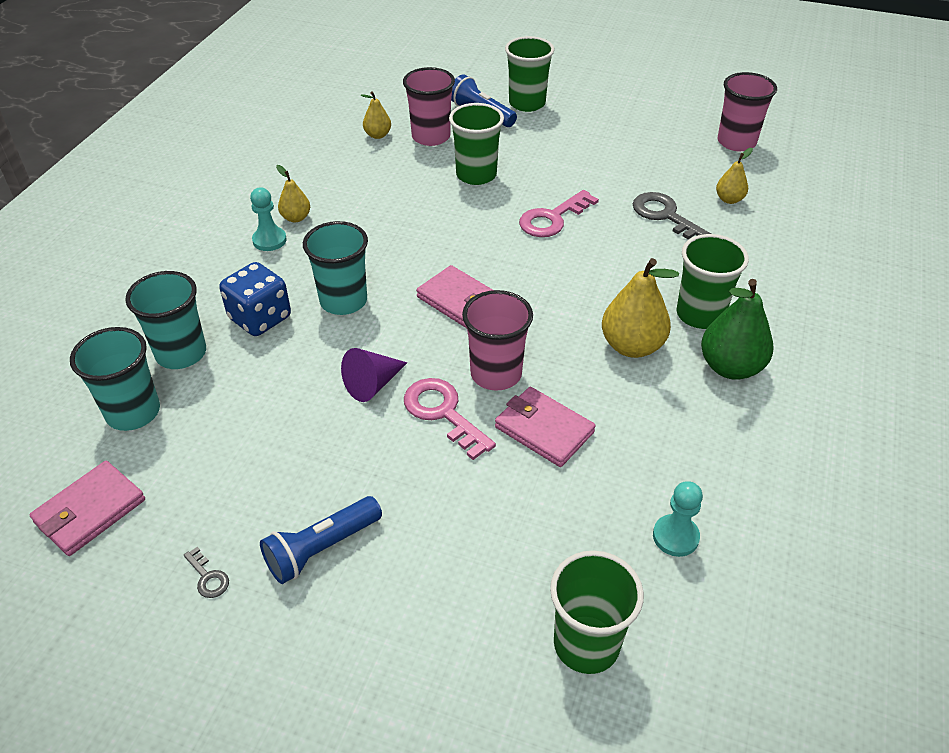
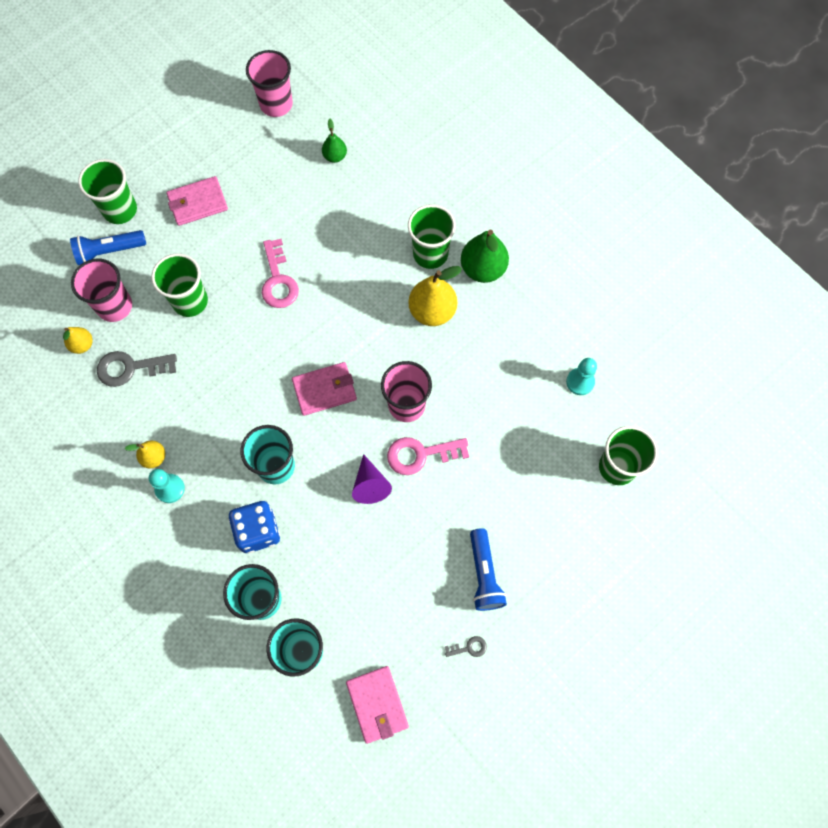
camera: 60 degrees left, 25 degrees up
(544, 429) = (468, 404): pink wallet -> pink wallet (197, 203)
(665, 216) = (325, 208): grey key -> grey key (130, 368)
(729, 199) = (335, 156): yellow pear -> green pear

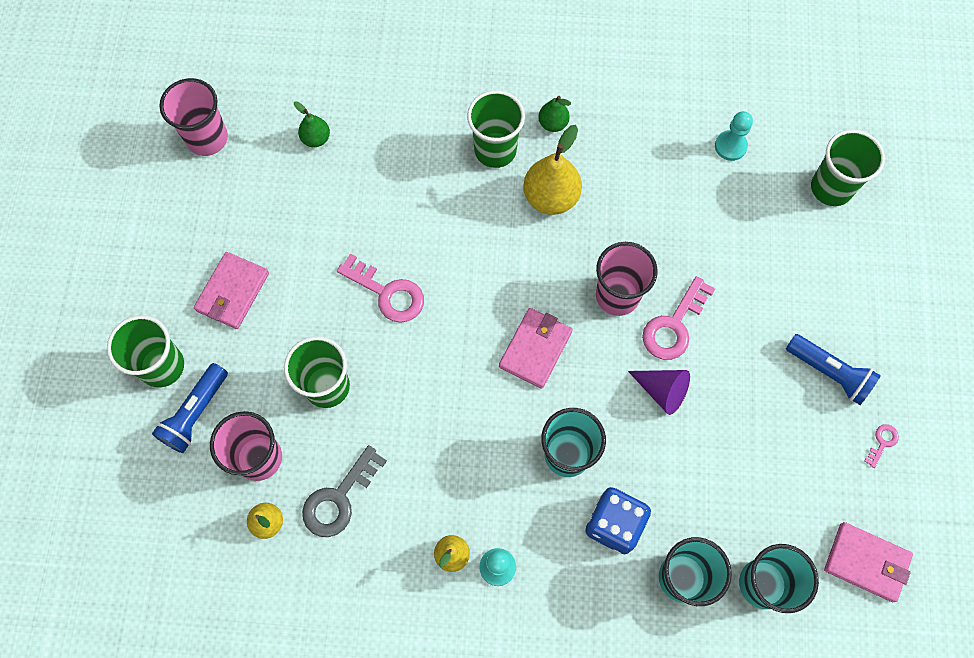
camera: 45 degrees left, 0 degrees up
(469, 647) = (882, 442): grey key -> pink key
(483, 269) = (553, 123): green pear -> green pear, size x0.55

